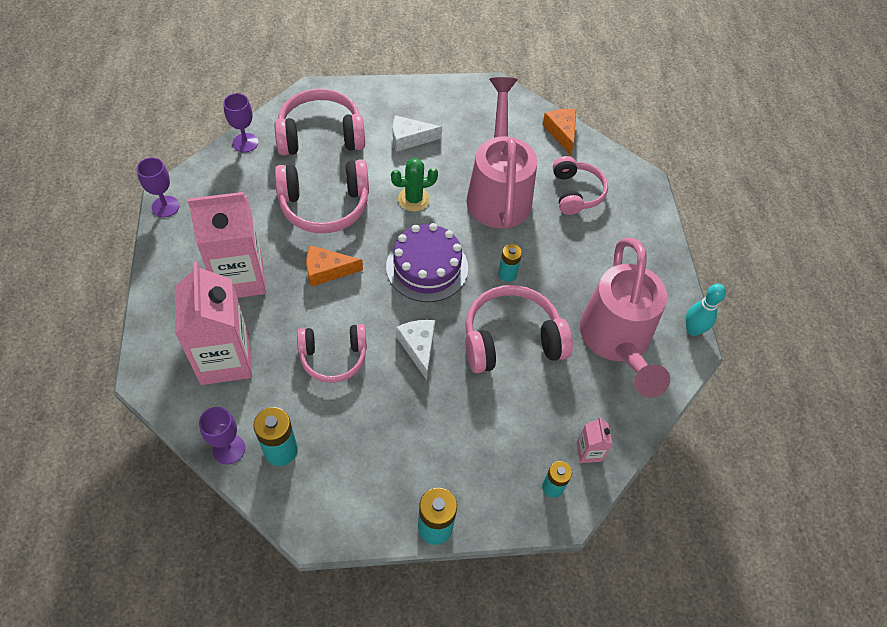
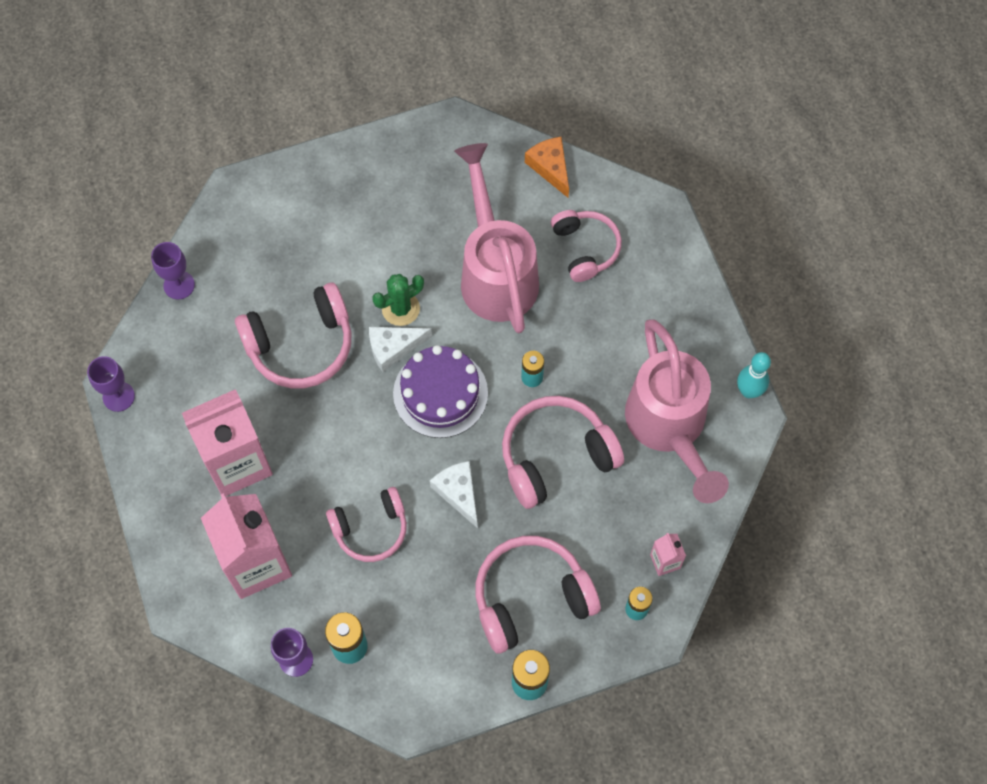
camera: 10 degrees left, 10 degrees up
(321, 135) = (265, 250): pink headphones -> pink headphones (531, 597)
(327, 270) = (330, 428): orange cheese -> none
(409, 139) = (372, 226): white cheese -> white cheese (393, 348)

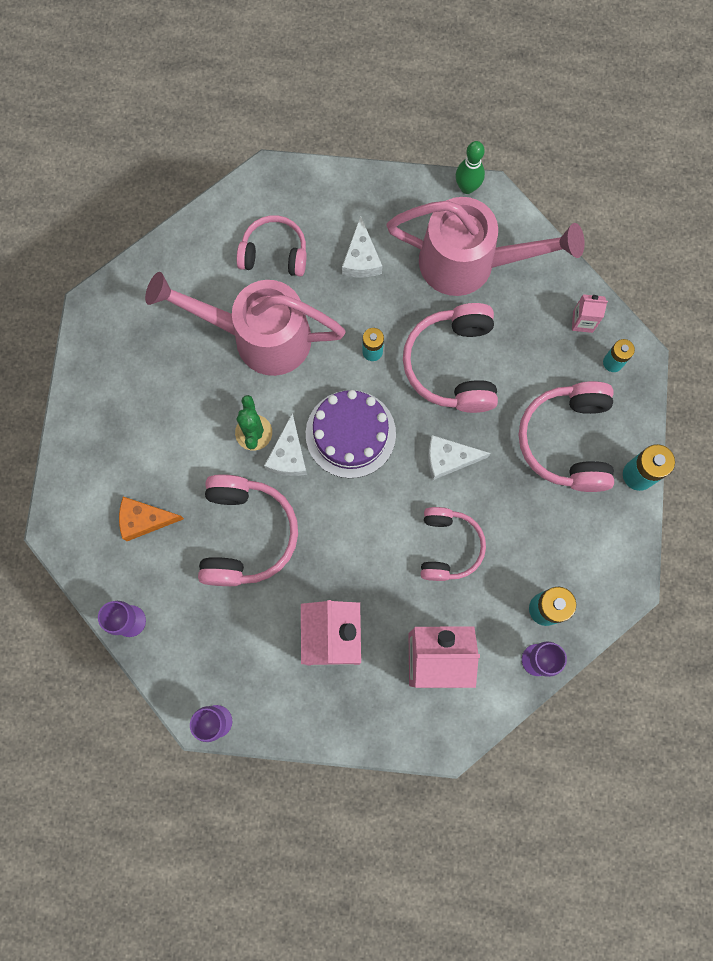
camera: 65 degrees left, 10 degrees up
(550, 167) = (181, 246): orange cheese -> orange cheese (144, 520)
(621, 327) = (361, 258): none -> white cheese
(748, 391) = (467, 187): turquoise bowling pin -> green bowling pin

